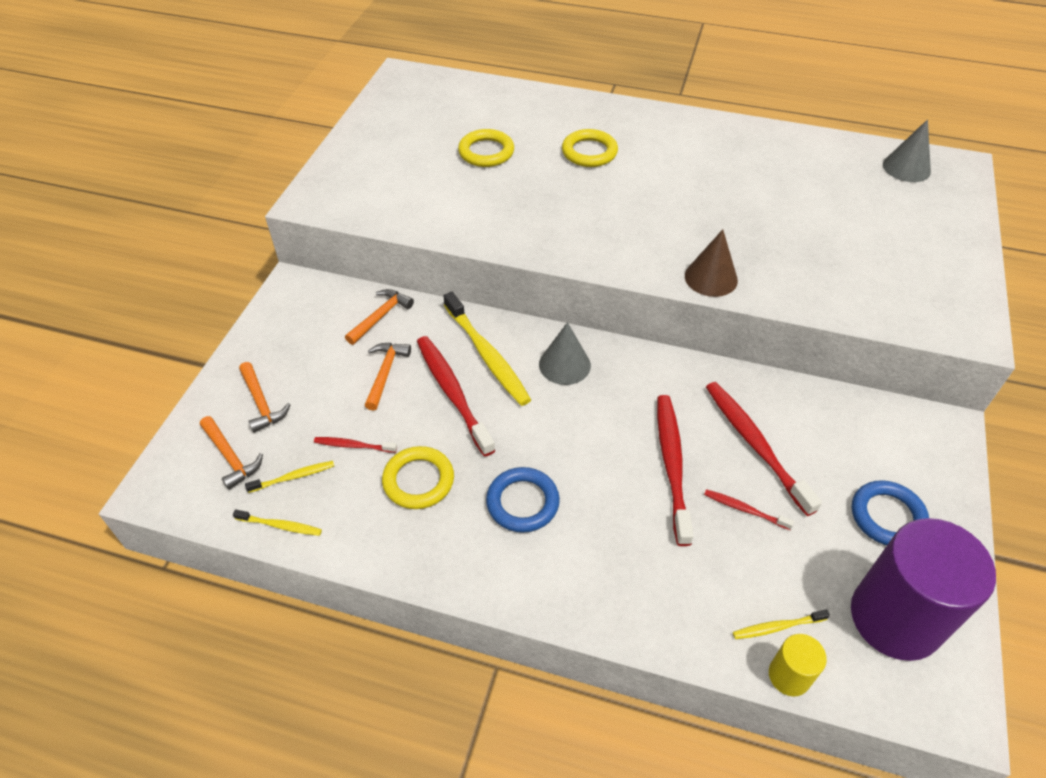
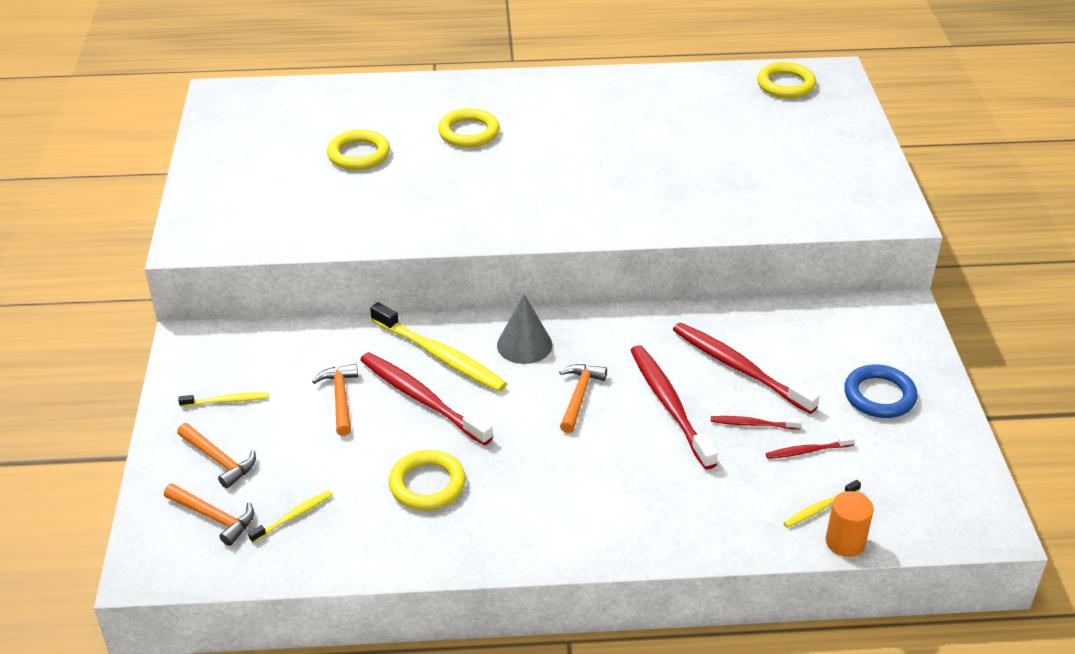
camera: 20 degrees left, 10 degrees down
(280, 526) = (304, 562): yellow toothbrush -> yellow toothbrush (227, 401)
(353, 445) = (342, 472): red toothbrush -> red toothbrush (807, 451)
(380, 317) = (306, 347): orange hammer -> orange hammer (579, 396)
(522, 502) = (541, 475): blue ring -> none
(711, 278) = (644, 223): brown cone -> none
(789, 676) = (845, 542): yellow cylinder -> orange cylinder
(895, 618) = (916, 473): purple cylinder -> none
(906, 168) = (785, 84): grey cone -> yellow ring

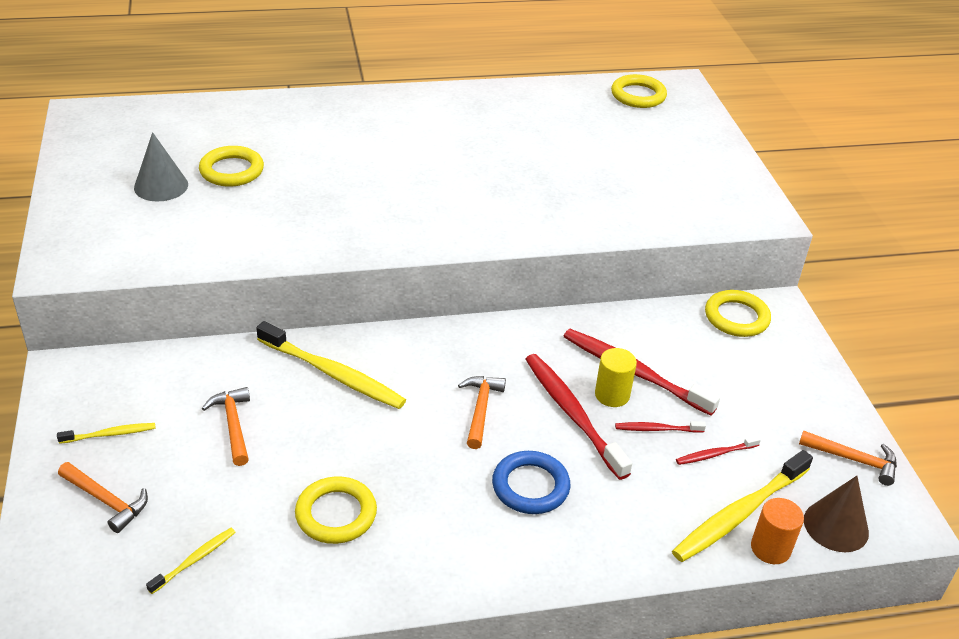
camera: 10 degrees left, 0 degrees up
(214, 517) = (105, 567): orange hammer -> orange hammer (853, 460)
(421, 398) = (319, 420): red toothbrush -> none
(469, 132) = (341, 146): yellow ring -> yellow ring (736, 317)
(524, 345) = (418, 358): grey cone -> grey cone (161, 186)
(713, 389) = (612, 395): none -> yellow cylinder
(819, 508) = (738, 514): yellow toothbrush -> yellow toothbrush, size x2.04
(879, 396) = (772, 393): blue ring -> blue ring (530, 486)
(917, 525) = (836, 526): none -> brown cone

